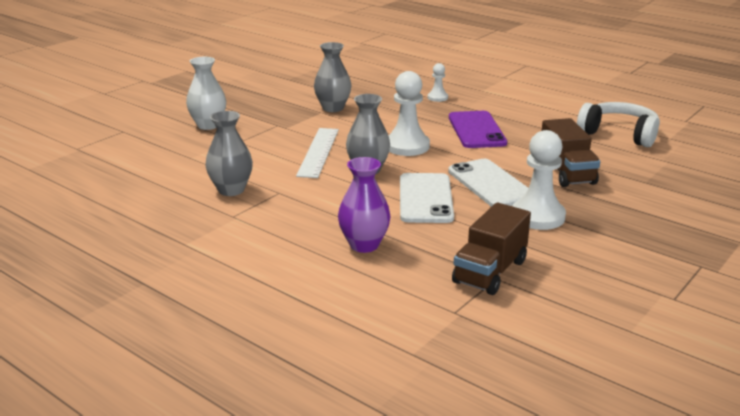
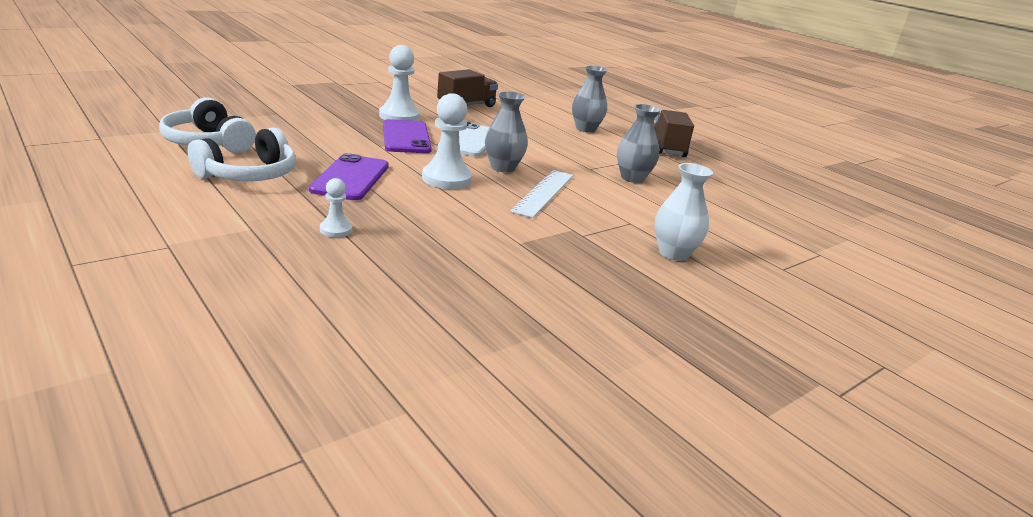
camera: 170 degrees left, 0 degrees up
(333, 108) = (500, 245): grey vase -> grey vase (585, 129)
(364, 245) = (535, 129): purple vase -> none
(490, 184) = (406, 137): white phone -> purple phone
(542, 117) = (249, 175): none -> white headphones
(566, 173) = (329, 130): brown truck -> brown truck (667, 148)

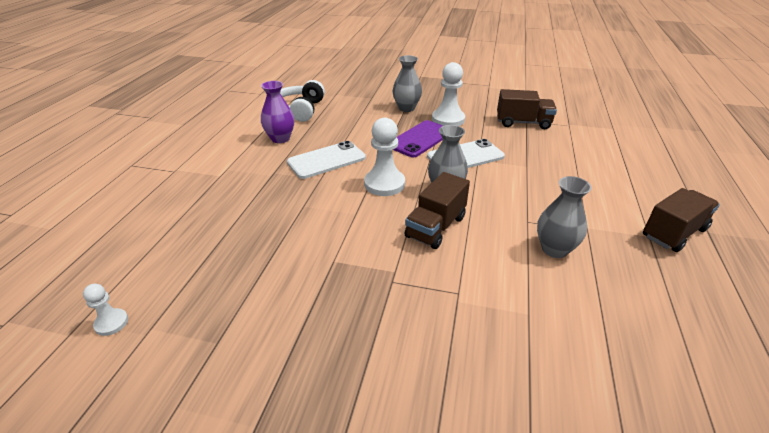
camera: 55 degrees right, 10 degrees up
(249, 175) = (280, 138): white headphones -> purple vase
(336, 230) = (252, 195): white pawn -> white pawn (111, 323)
(350, 178) = (326, 160): purple phone -> white phone
(544, 193) = (435, 227): white ruler -> brown truck
(585, 129) = (606, 178): grey vase -> grey vase (406, 108)
(673, 253) = (437, 346): white vase -> none

